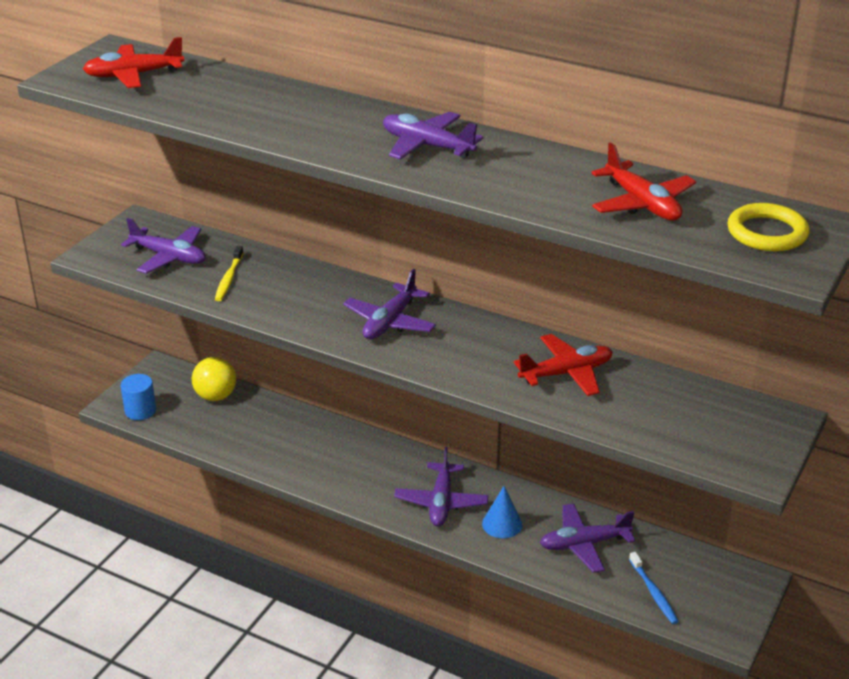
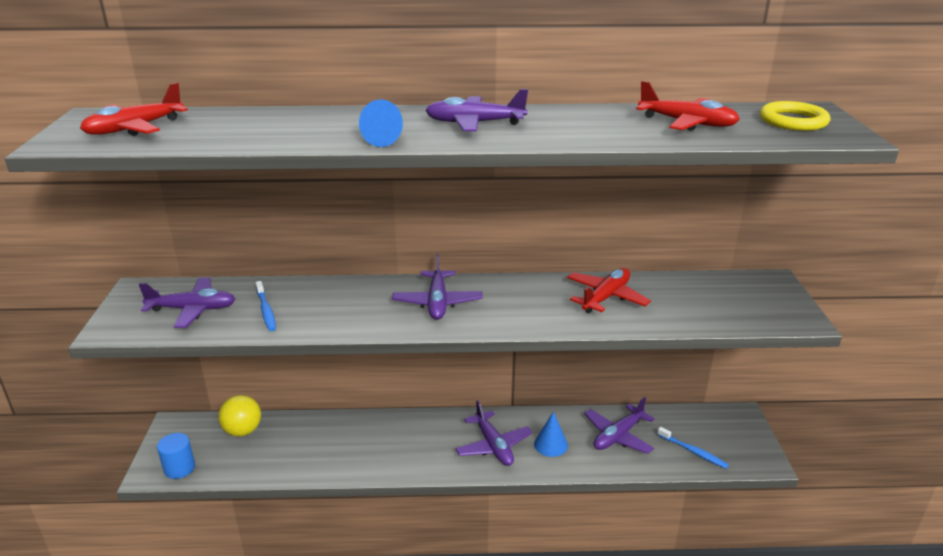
camera: 30 degrees left, 5 degrees down
(229, 278) = (266, 310): yellow toothbrush -> blue toothbrush
(325, 144) = (387, 139): none -> blue cone

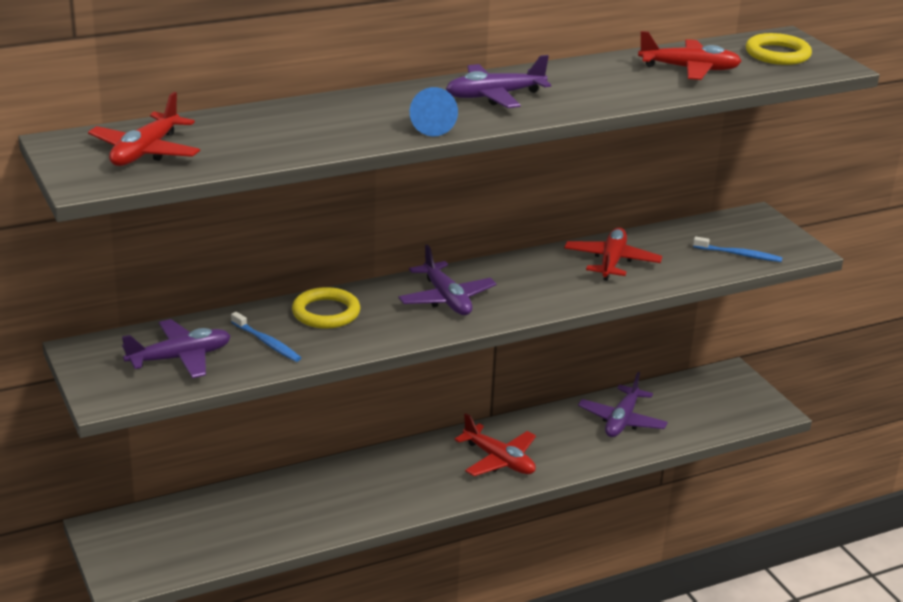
camera: 25 degrees left, 0 degrees up
(179, 468) = (154, 568): blue cylinder -> none
(243, 431) = (196, 513): yellow ball -> none
(333, 295) = (326, 313): none -> yellow ring
(493, 446) = (499, 460): purple plane -> red plane
(551, 444) = (558, 445): blue cone -> none
(693, 451) = (703, 418): blue toothbrush -> blue toothbrush (739, 254)

